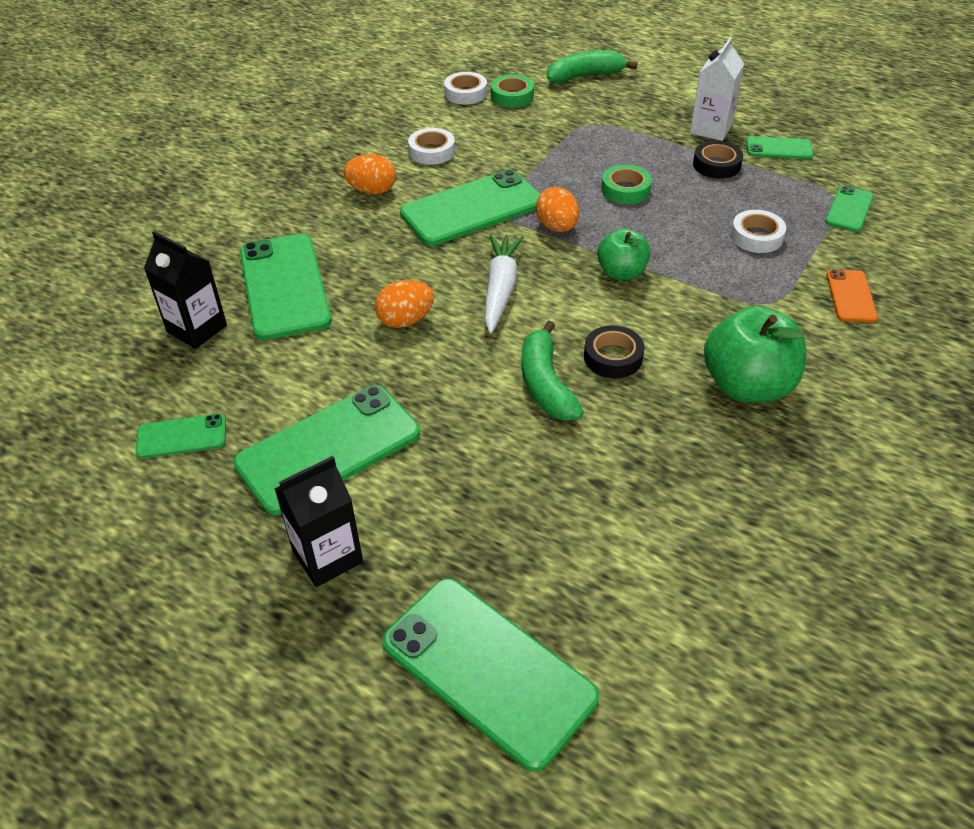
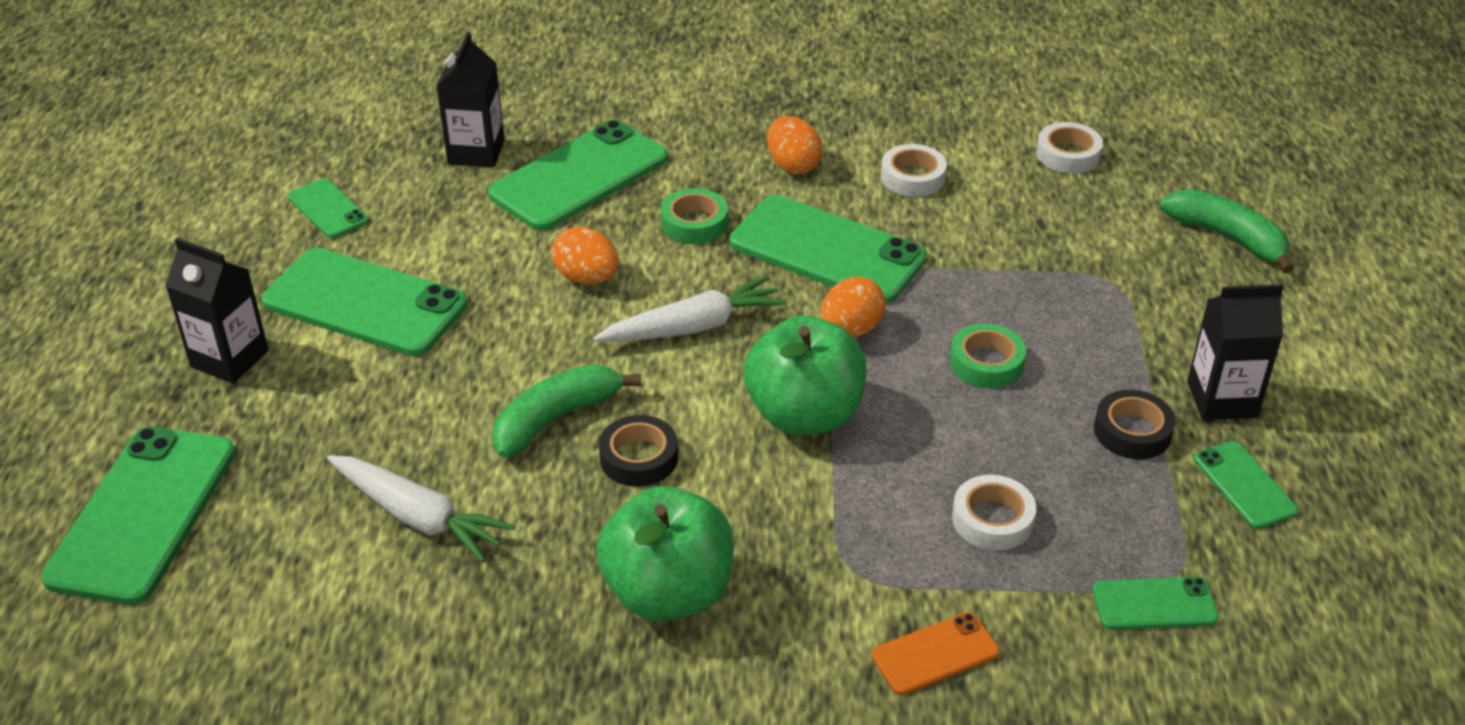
camera: 60 degrees right, 5 degrees down
(512, 96) = (1103, 193): green tape -> green tape (694, 223)
(601, 489) = (418, 516): none -> white carrot
(621, 273) = (804, 415): green apple -> green apple, size x1.65
(710, 129) = (1222, 399): white carton -> black carton

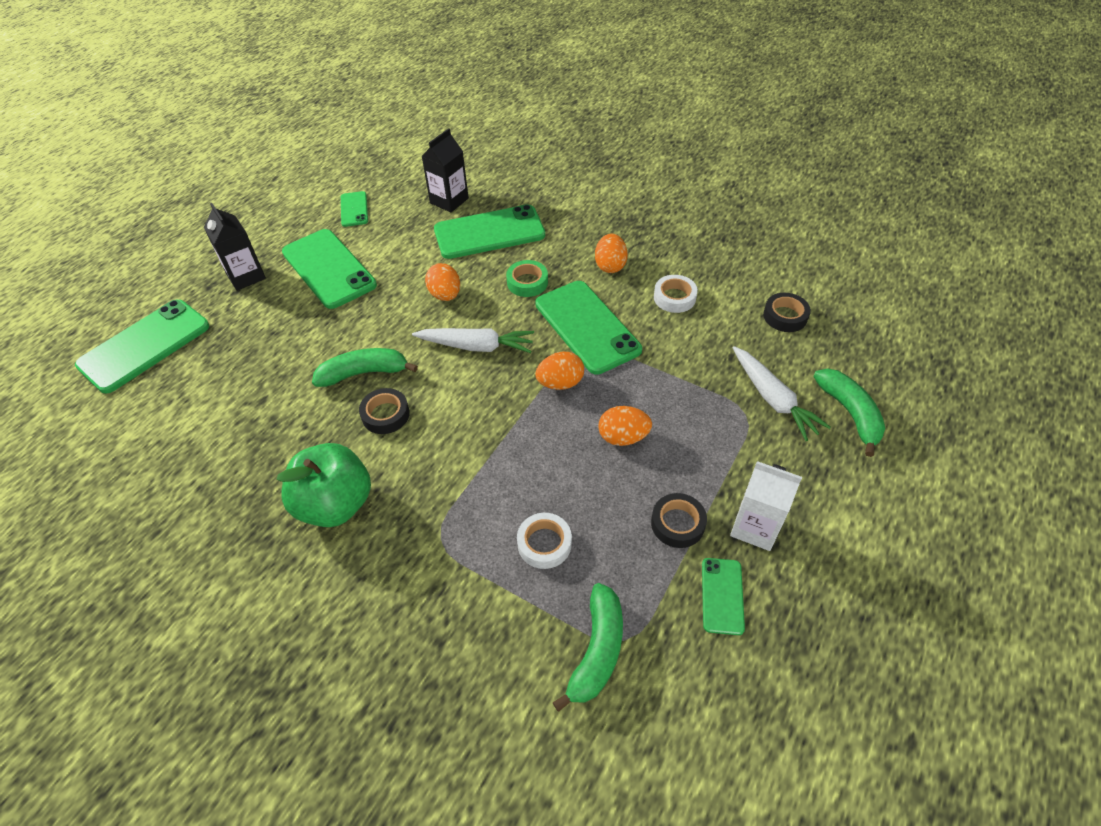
camera: 30 degrees right, 10 degrees up
(418, 516) = (256, 401): white carrot -> white carrot (773, 399)
(804, 415) = (492, 426): green apple -> none
(935, 654) = (442, 616): orange phone -> none
(986, 363) = (623, 437): green tape -> orange egg
(1068, 155) = (785, 316): white tape -> black tape
(1154, 604) = (597, 651): green phone -> green banana
(1222, 399) = (755, 527): black carton -> white carton

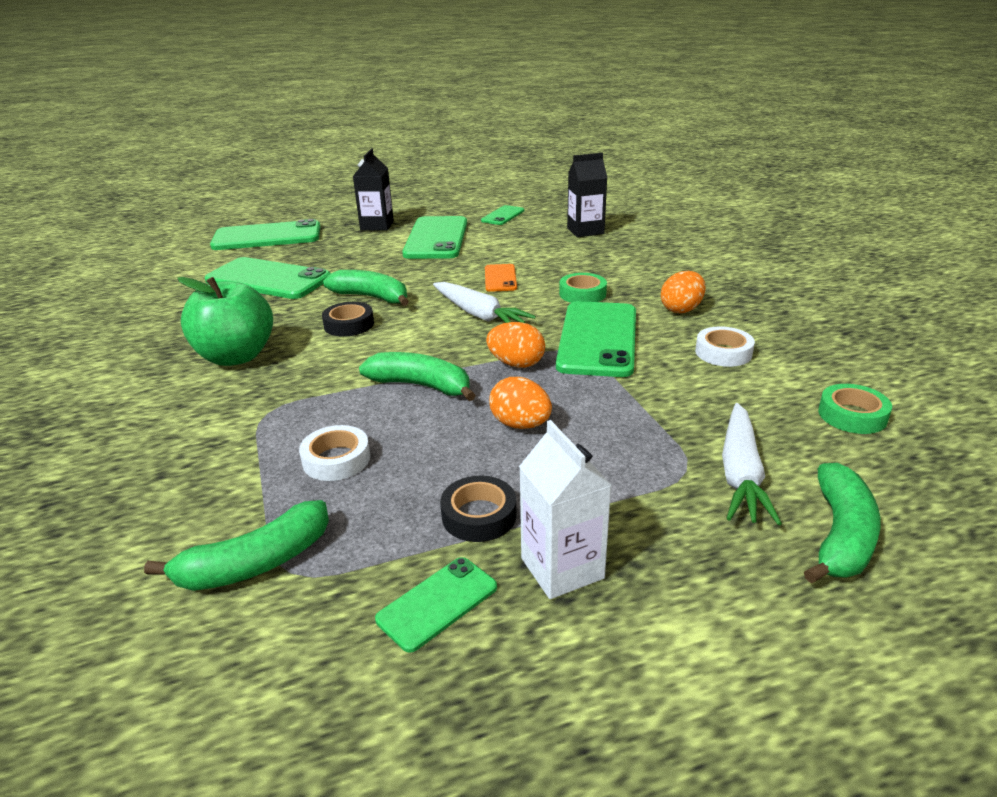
camera: 40 degrees right, 20 degrees down
(445, 295) = (500, 278): orange egg -> orange phone
(489, 232) = (593, 256): green phone -> green phone (268, 279)
(520, 443) = (421, 386): none -> green banana
(785, 316) = (852, 415): black tape -> green tape

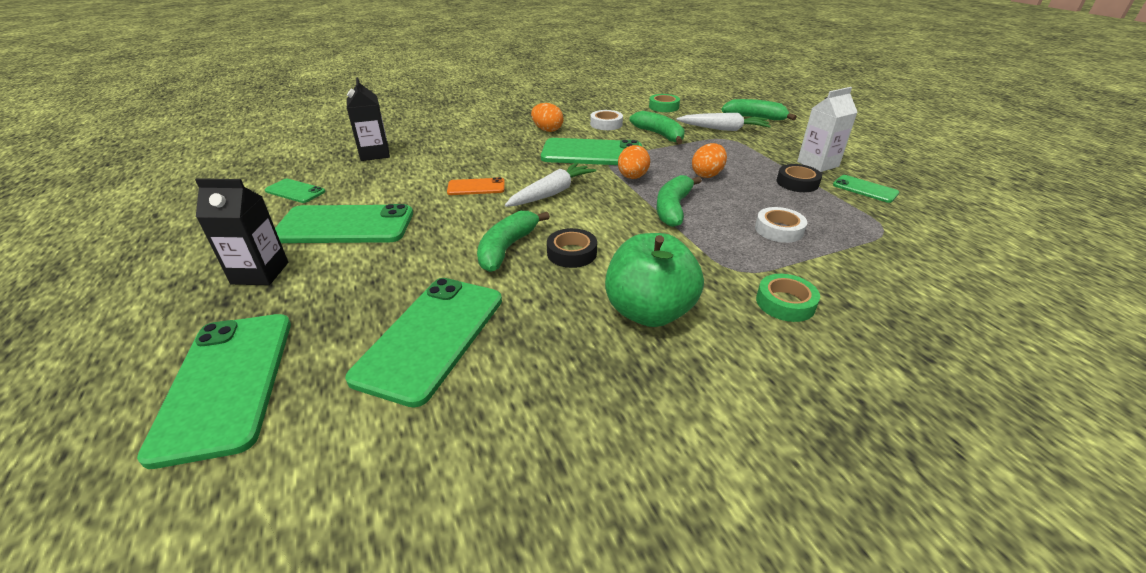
camera: 95 degrees left, 5 degrees up
(255, 563) = (889, 241): green banana -> green banana (659, 135)
(582, 294) = (517, 157): green tape -> green tape (785, 303)

